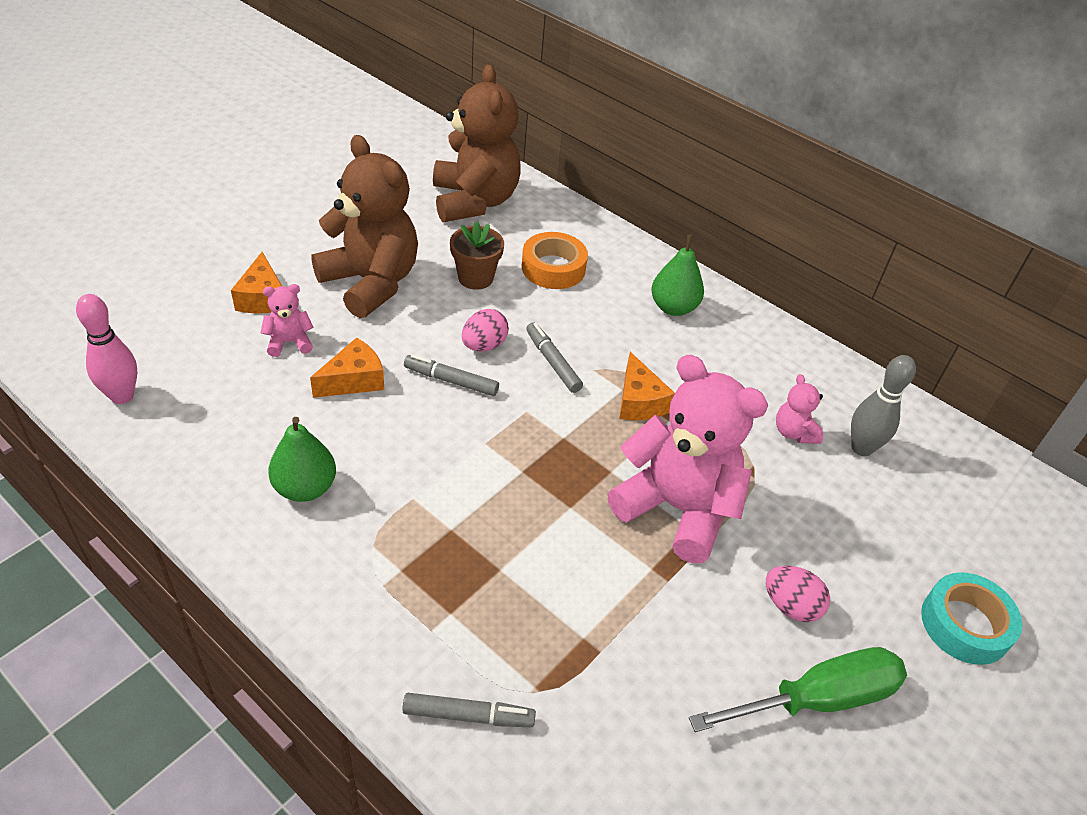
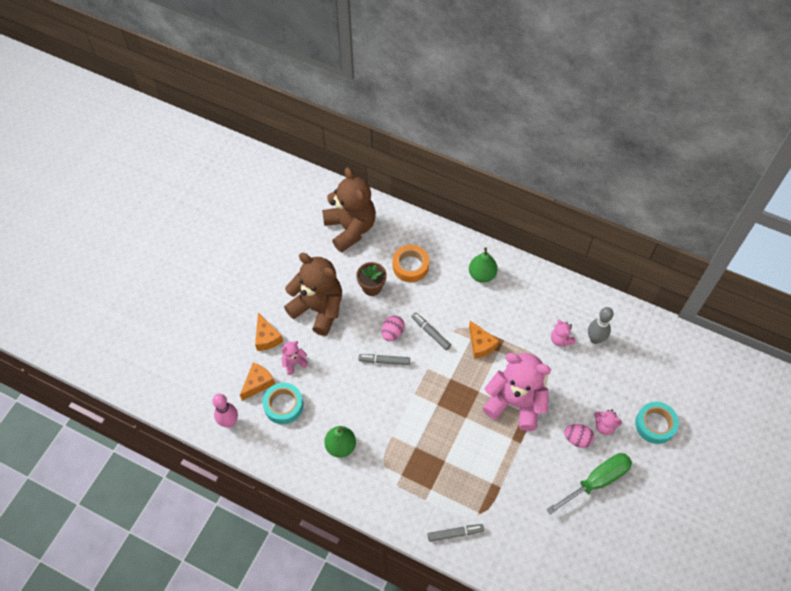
camera: 10 degrees left, 15 degrees up
(234, 397) = (283, 405): none -> turquoise tape
(354, 380) = (336, 376): orange cheese -> orange cheese (258, 383)
(853, 598) = (604, 426): none -> pink teddy bear

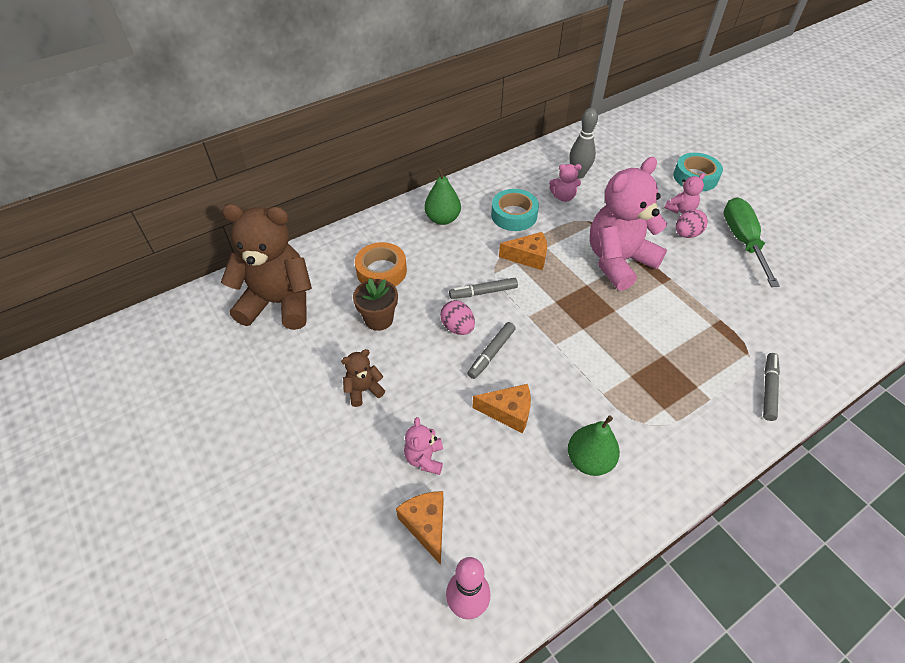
camera: 60 degrees left, 10 degrees down
(267, 337) = (359, 476): orange cheese -> orange cheese (508, 412)
(283, 405) = (485, 506): turquoise tape -> turquoise tape (514, 215)
(318, 309) = (363, 390): brown teddy bear -> brown teddy bear, size x0.43

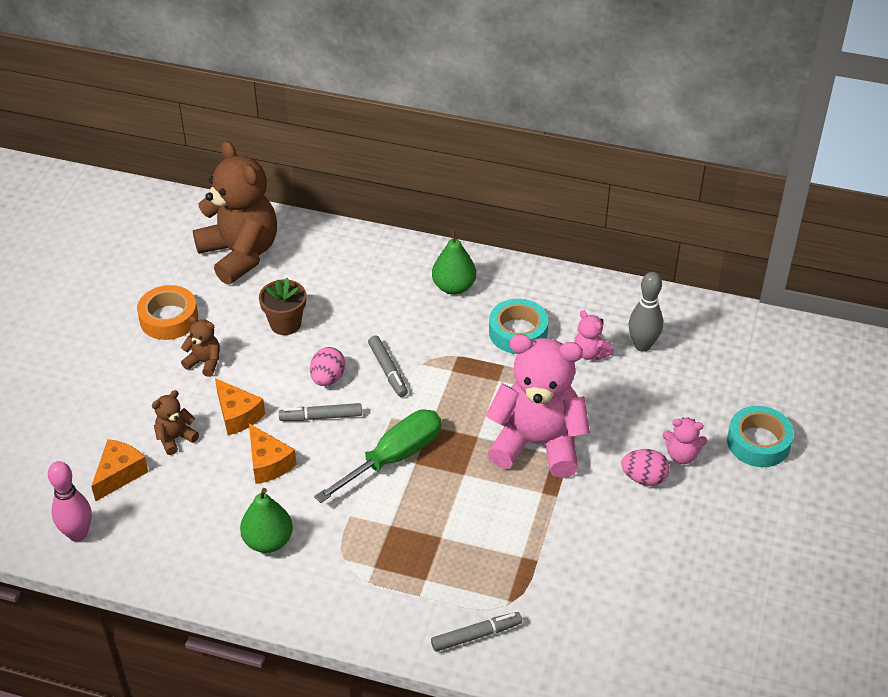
camera: 50 degrees right, 5 degrees down
(381, 271) = (341, 290): orange tape -> orange tape (169, 318)
(424, 458) = (175, 438): pink teddy bear -> brown teddy bear
(483, 292) = (388, 370): grey marker -> grey marker turned 150 degrees counterclockwise
(528, 257) = (469, 375): orange cheese -> orange cheese (237, 415)
(742, 241) = (687, 530): green screwdriver -> green screwdriver (394, 458)

